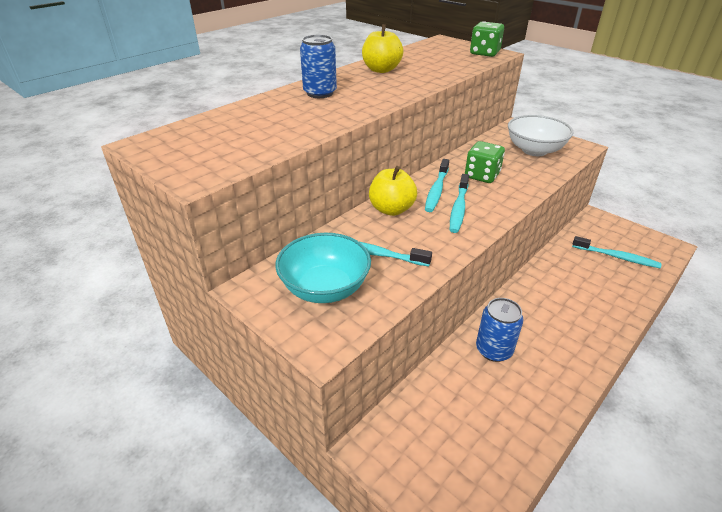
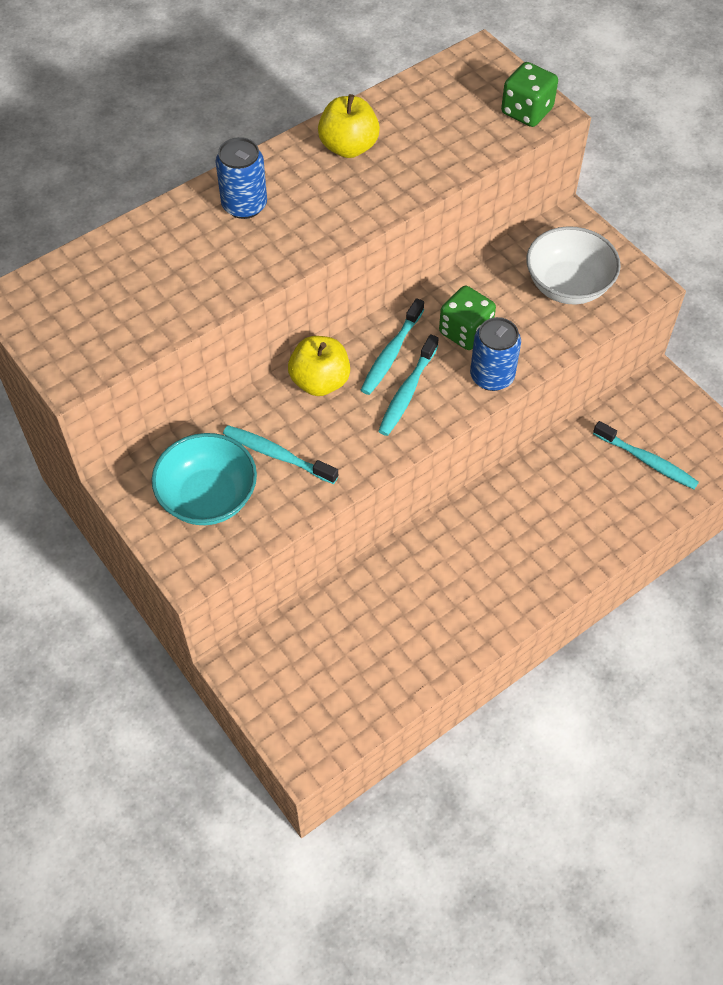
camera: 10 degrees right, 20 degrees up
(493, 350) = (414, 576): blue can -> blue can (492, 376)

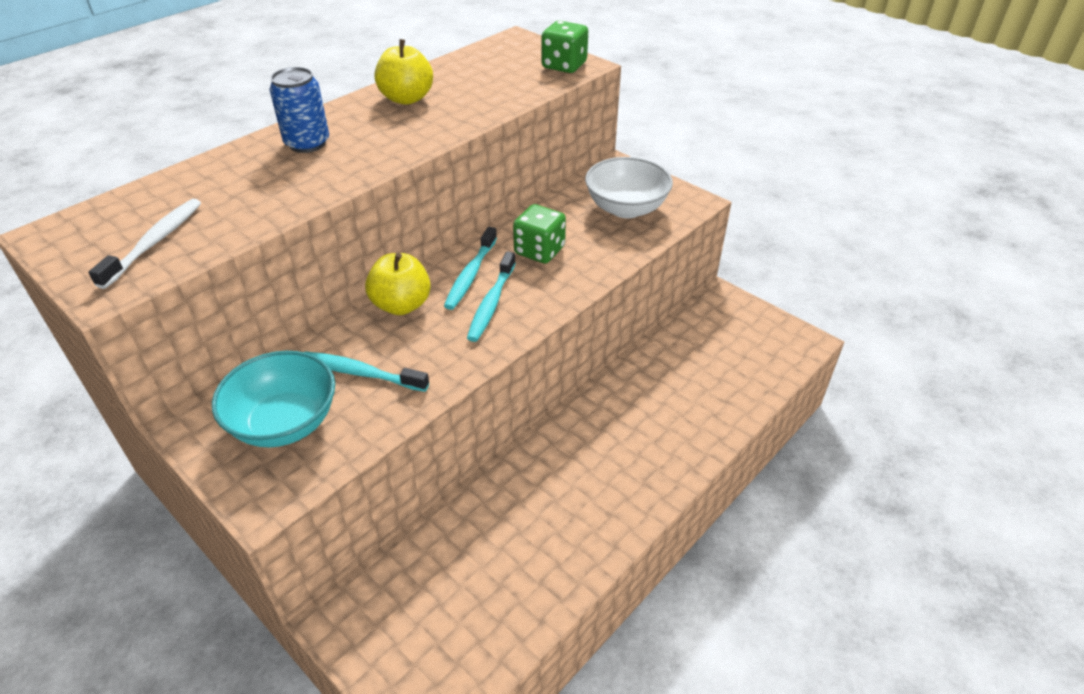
camera: 10 degrees left, 15 degrees down
(107, 322) = (155, 242): none -> white toothbrush
(492, 376) = (572, 281): blue can -> none
(647, 461) = (728, 358): turquoise toothbrush -> none

